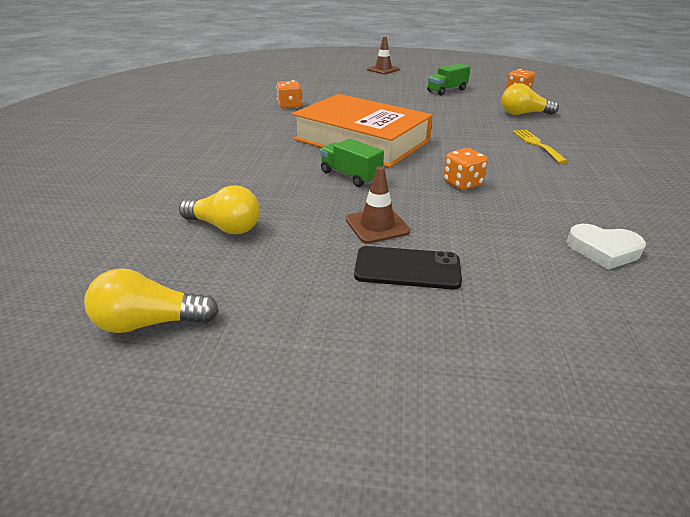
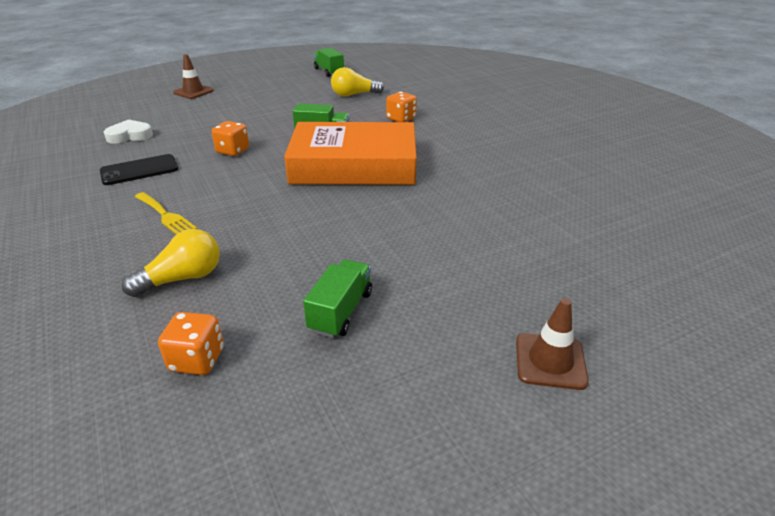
camera: 145 degrees right, 0 degrees up
(150, 322) = (329, 72): yellow light bulb -> green truck
(289, 106) = (498, 186): orange dice -> orange dice (401, 119)
(377, 225) = (273, 114): brown traffic cone -> brown traffic cone (193, 92)
(407, 268) = (242, 104): black phone -> black phone (139, 170)

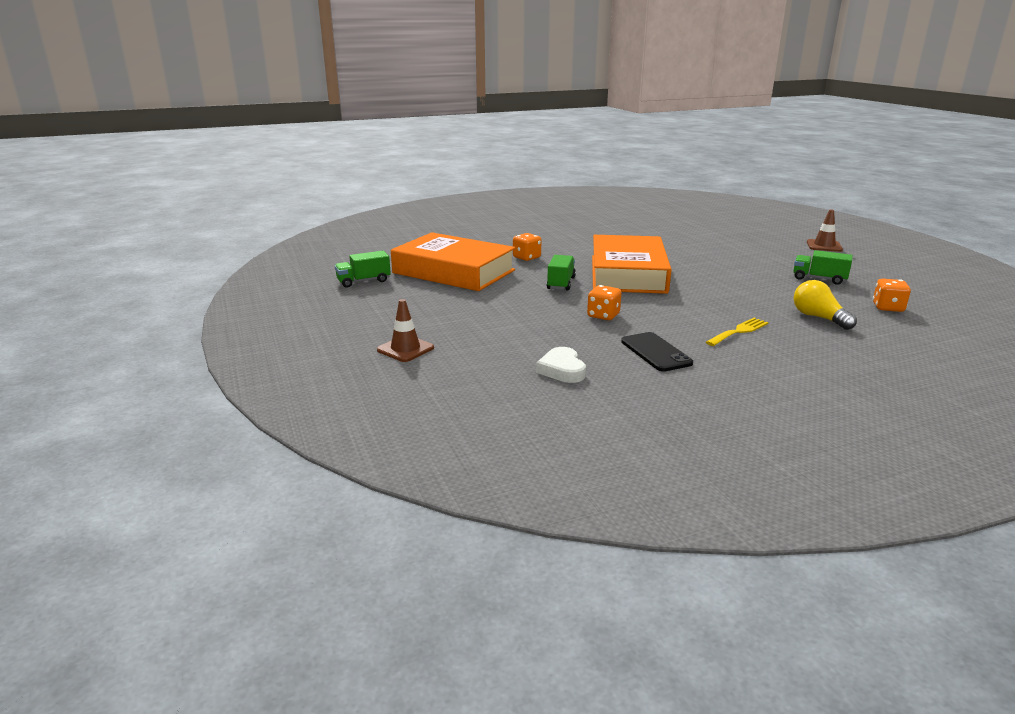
camera: 85 degrees left, 10 degrees down
(354, 95) = (453, 272): yellow light bulb -> orange book

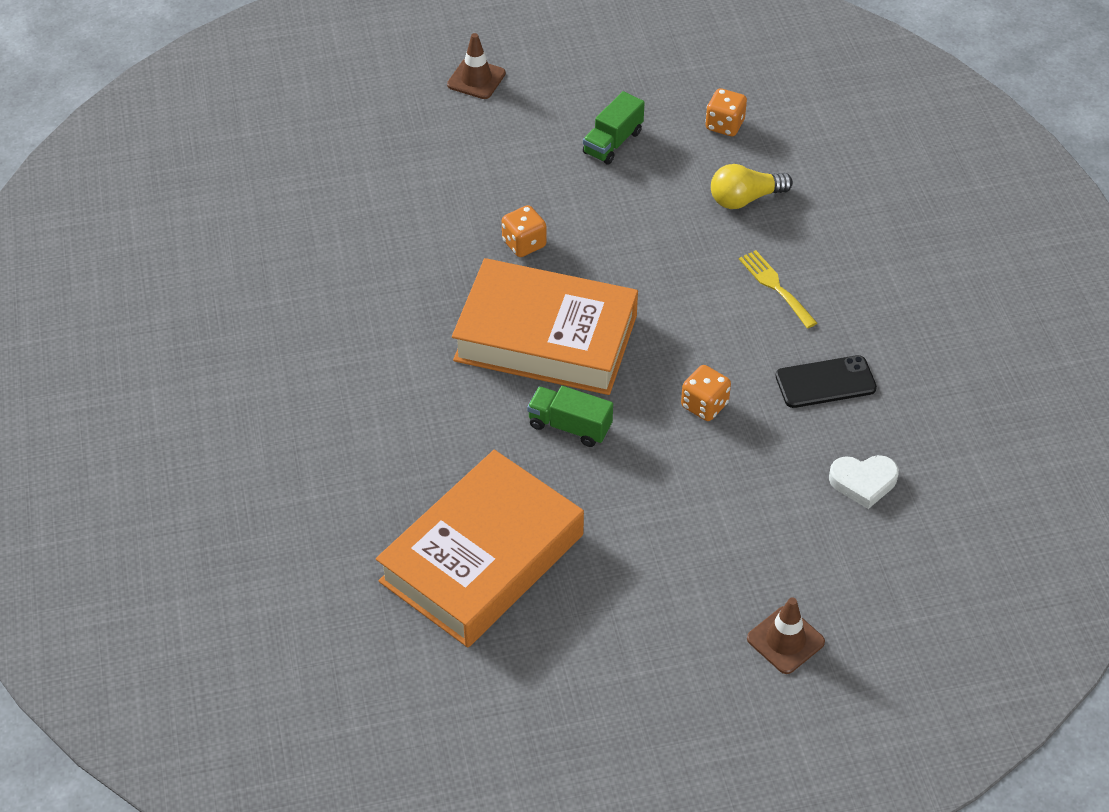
camera: 80 degrees left, 25 degrees up
(363, 281) = (501, 691): green truck -> none
(526, 258) = (434, 448): orange dice -> orange dice (524, 244)

